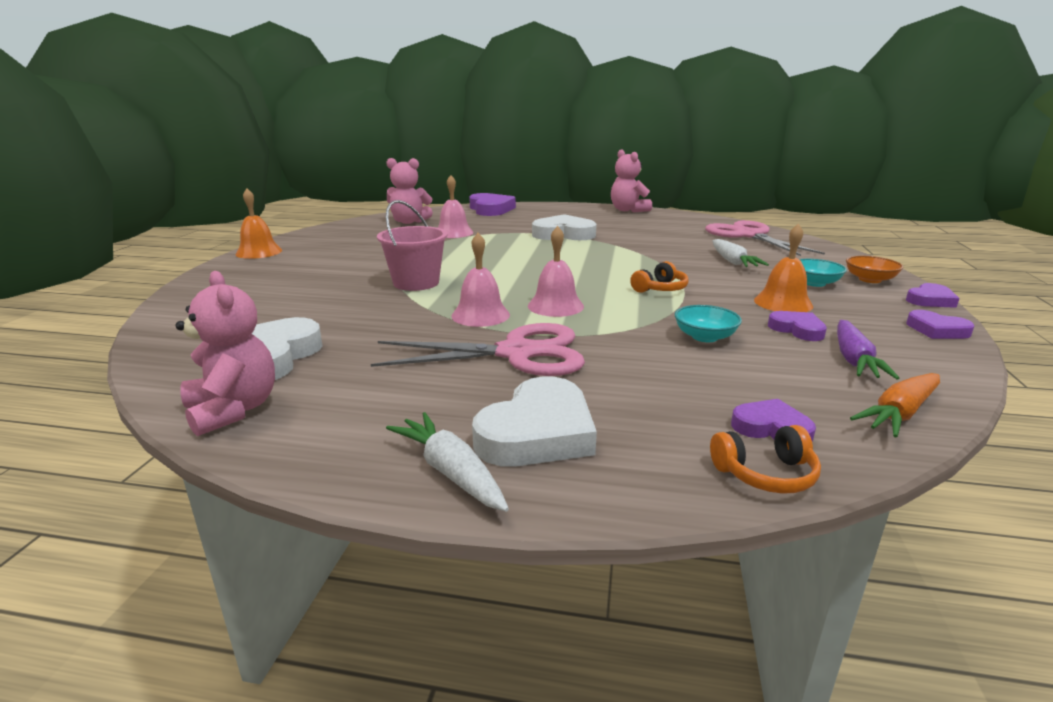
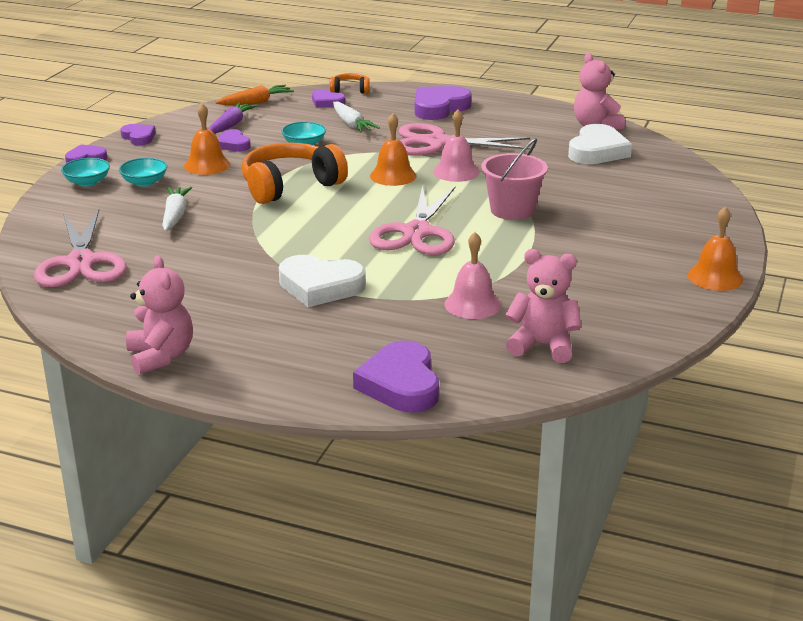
camera: 170 degrees left, 5 degrees up
(450, 472) = (481, 99): white carrot -> white carrot (351, 124)
(506, 263) = (417, 232): none -> pink scissors
(538, 433) = (439, 108): white heart -> purple heart
(555, 306) = (393, 176): pink bell -> orange bell
(660, 289) = (290, 186): orange headphones -> orange headphones, size x2.05
(870, 280) = (87, 182): orange bowl -> turquoise bowl

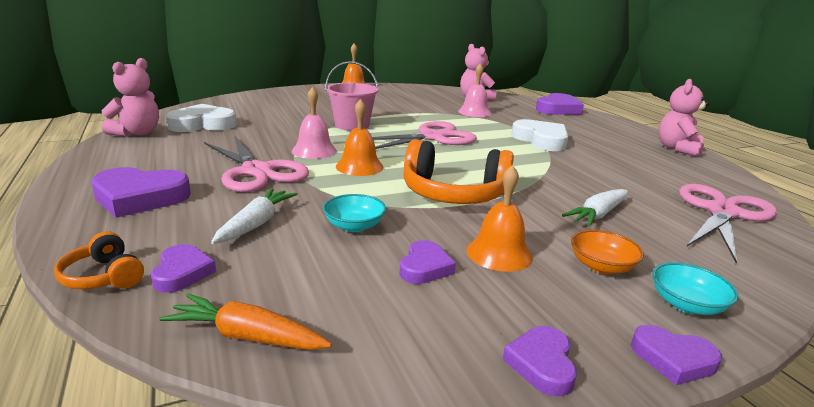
camera: 135 degrees left, 5 degrees down
(144, 182) = (601, 266): turquoise bowl -> orange bowl
(231, 125) = (371, 304): purple carrot -> none

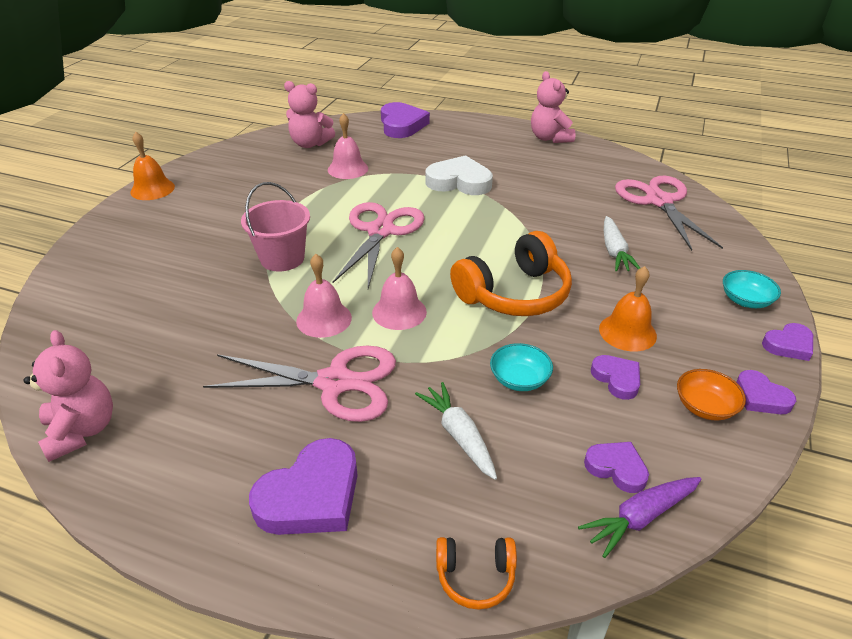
camera: 45 degrees left, 15 degrees up
(182, 272) = (512, 520): purple heart -> purple heart (616, 468)
(203, 124) = (126, 362): white heart -> none
(247, 336) = (640, 518): orange carrot -> purple carrot
(359, 166) = (399, 312): orange bell -> pink bell
(601, 266) = (681, 300): orange bowl -> orange bowl (705, 407)

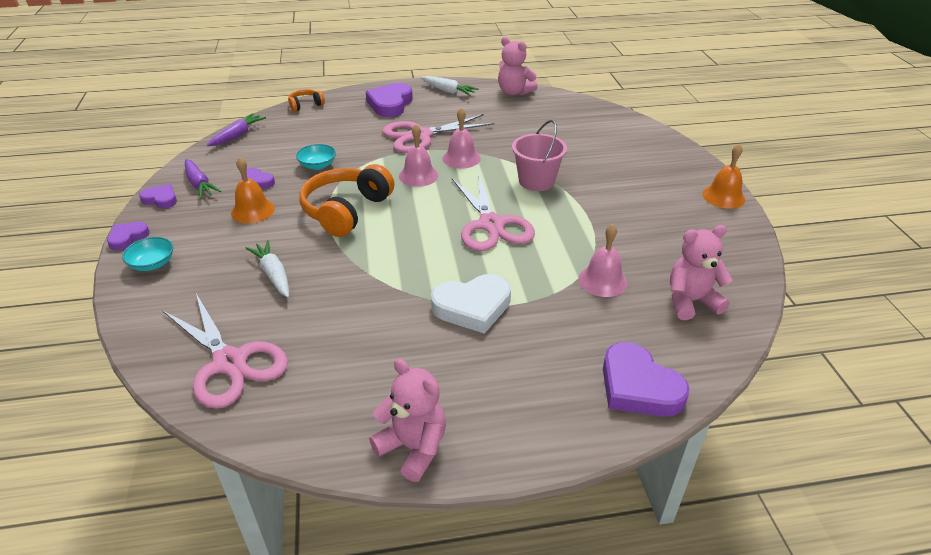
camera: 150 degrees right, 0 degrees up
(459, 435) = (338, 136): white carrot -> white carrot (448, 91)
(616, 468) = (251, 147): purple heart -> none
(705, 407) = (199, 184): orange bowl -> purple carrot

